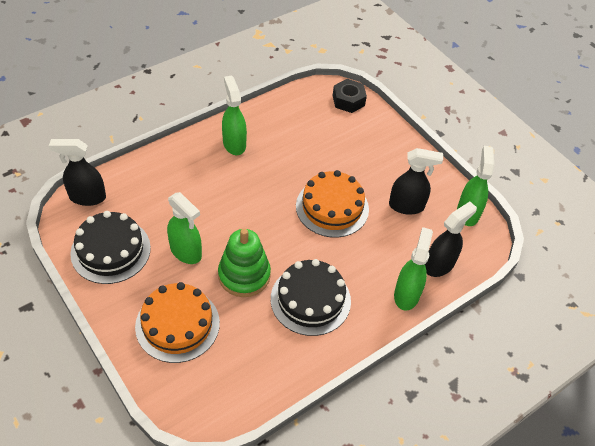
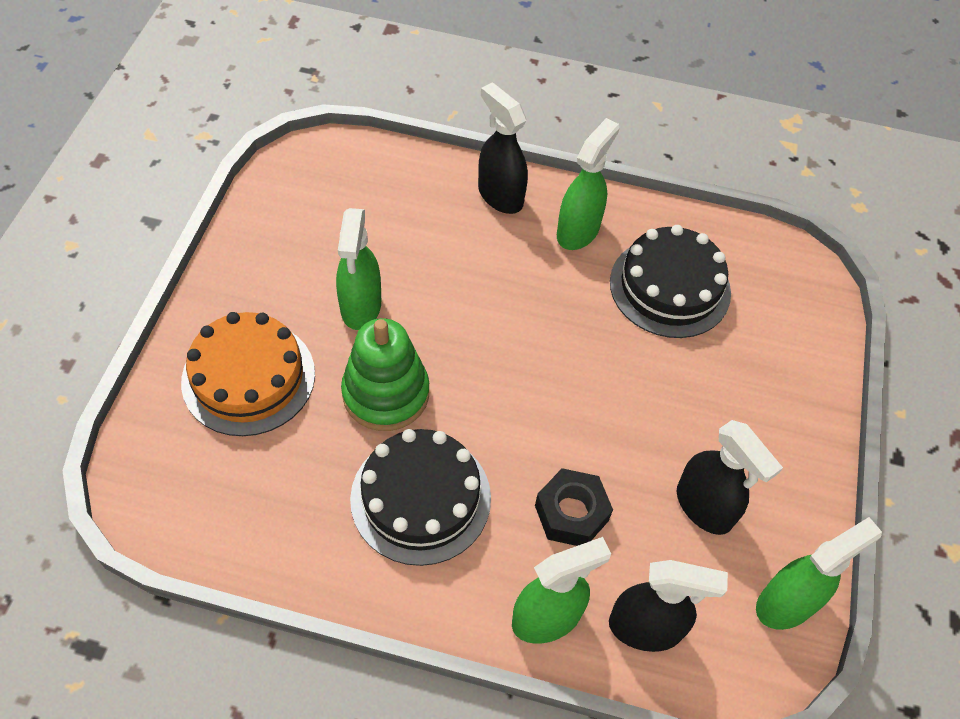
camera: 50 degrees right, 5 degrees up
(87, 197) = (342, 157): black spray bottle -> black spray bottle (500, 196)
(110, 250) = (291, 234): black cake -> black cake (670, 287)
(332, 207) = (598, 414): orange cake -> none
(348, 100) = (807, 299): black nut -> black nut (571, 513)

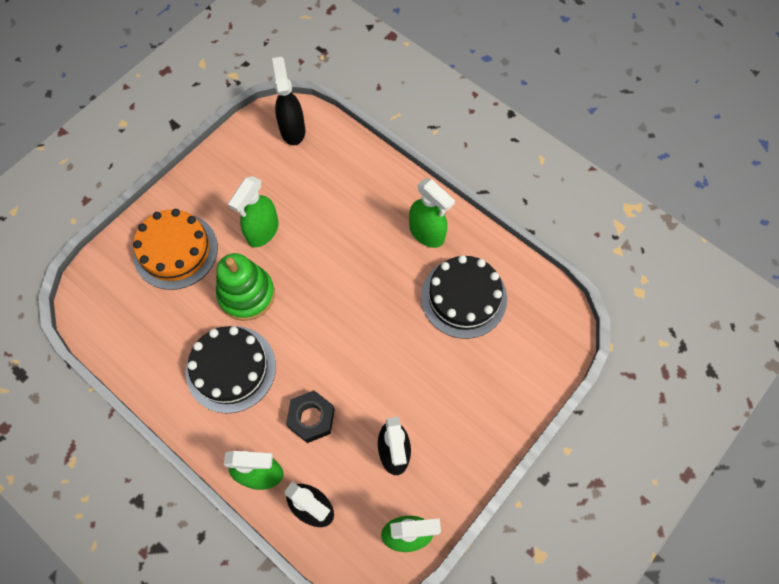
camera: 30 degrees right, 10 degrees up
(500, 196) = (391, 188): black spray bottle -> black spray bottle (292, 130)
(578, 231) = (427, 233): green spray bottle -> green spray bottle turned 75 degrees clockwise

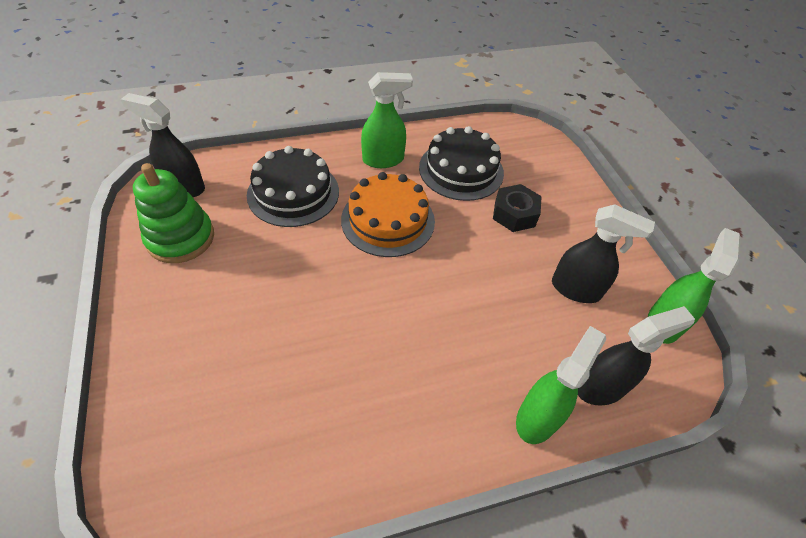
camera: 60 degrees left, 15 degrees down
(175, 251) = (202, 358): orange cake -> orange cake (388, 220)
(231, 369) = (394, 380): black cake -> black cake (293, 193)
(246, 294) = (320, 318): green stacking toy -> green stacking toy (181, 238)
(262, 231) = (264, 266): green spray bottle -> none
(311, 418) = (502, 336): black nut -> black nut (514, 214)

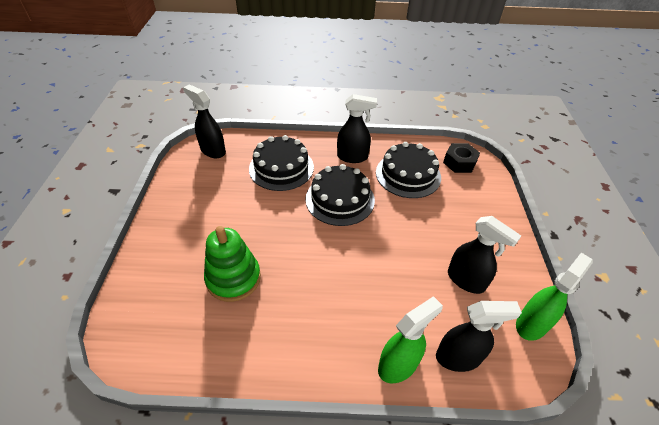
camera: 20 degrees right, 5 degrees down
(181, 238) = (199, 183): green stacking toy -> green stacking toy (233, 278)
(383, 160) = (352, 157): green spray bottle -> black spray bottle
(388, 220) = (340, 199): orange cake -> black cake
(514, 214) = (437, 214): black nut -> black nut (459, 162)

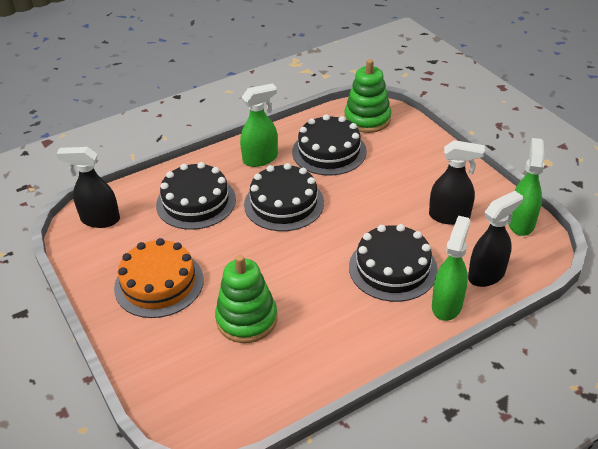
camera: 30 degrees left, 5 degrees down
(204, 215) = (159, 283): none -> orange cake
(352, 157) = (261, 159): black spray bottle -> green spray bottle
(378, 300) = (392, 268): none -> black cake
(459, 162) = (367, 119): black nut -> green stacking toy

